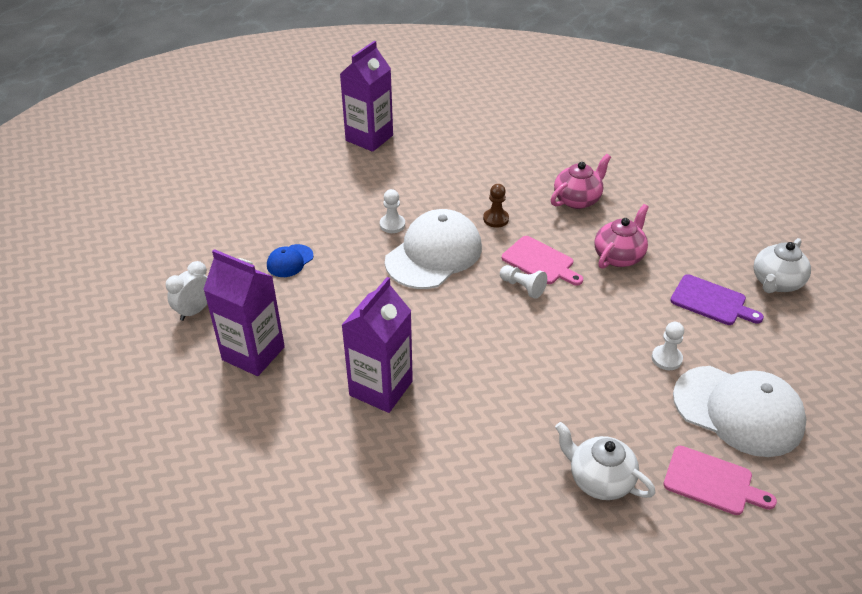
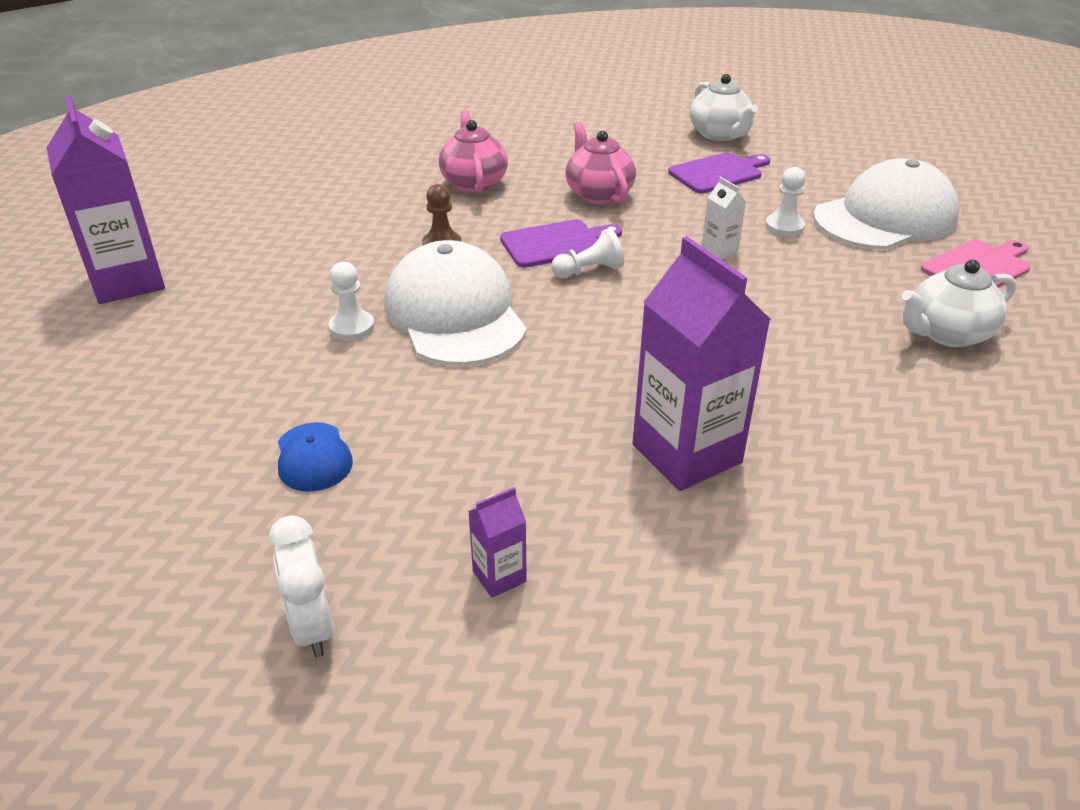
camera: 60 degrees left, 5 degrees down
(253, 353) = (499, 576): purple carton -> purple carton, size x0.44
(540, 262) = (556, 243): pink cutting board -> purple cutting board
(601, 336) = (719, 251): none -> white carton

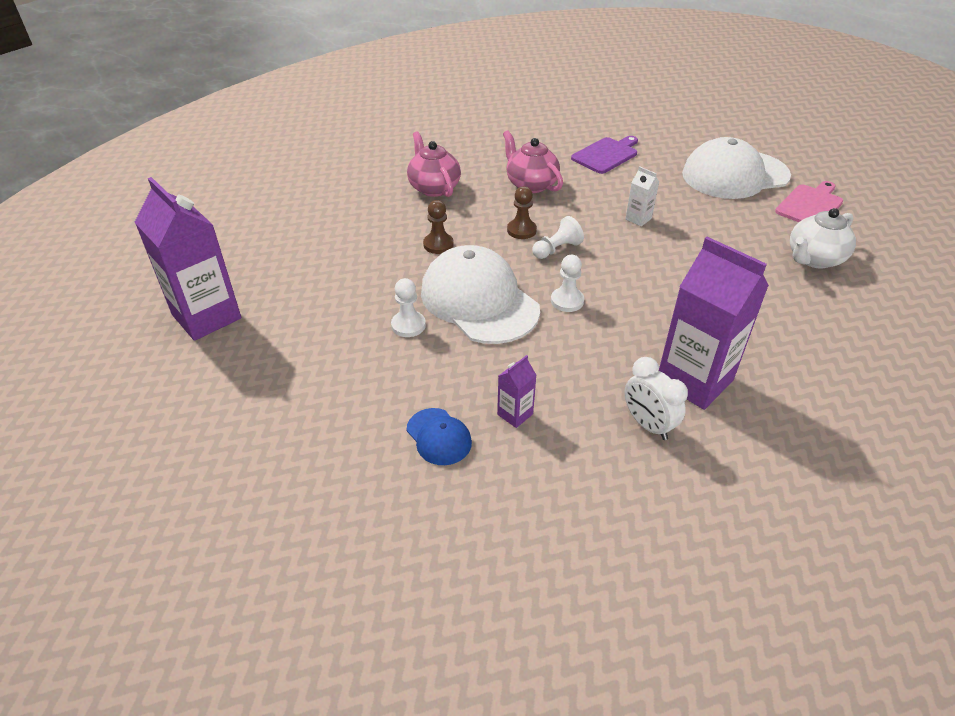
camera: 15 degrees left, 5 degrees up
(313, 627) = (512, 567): white clock -> white clock (648, 425)
(499, 576) = (619, 499): purple carton -> purple carton (515, 414)
(556, 243) = (521, 230): purple cutting board -> brown pawn
(719, 134) = (591, 122): white teapot -> none
(784, 227) = (672, 192): white pawn -> white pawn (567, 301)
(885, 217) = (734, 175): white cap -> white cap turned 150 degrees counterclockwise

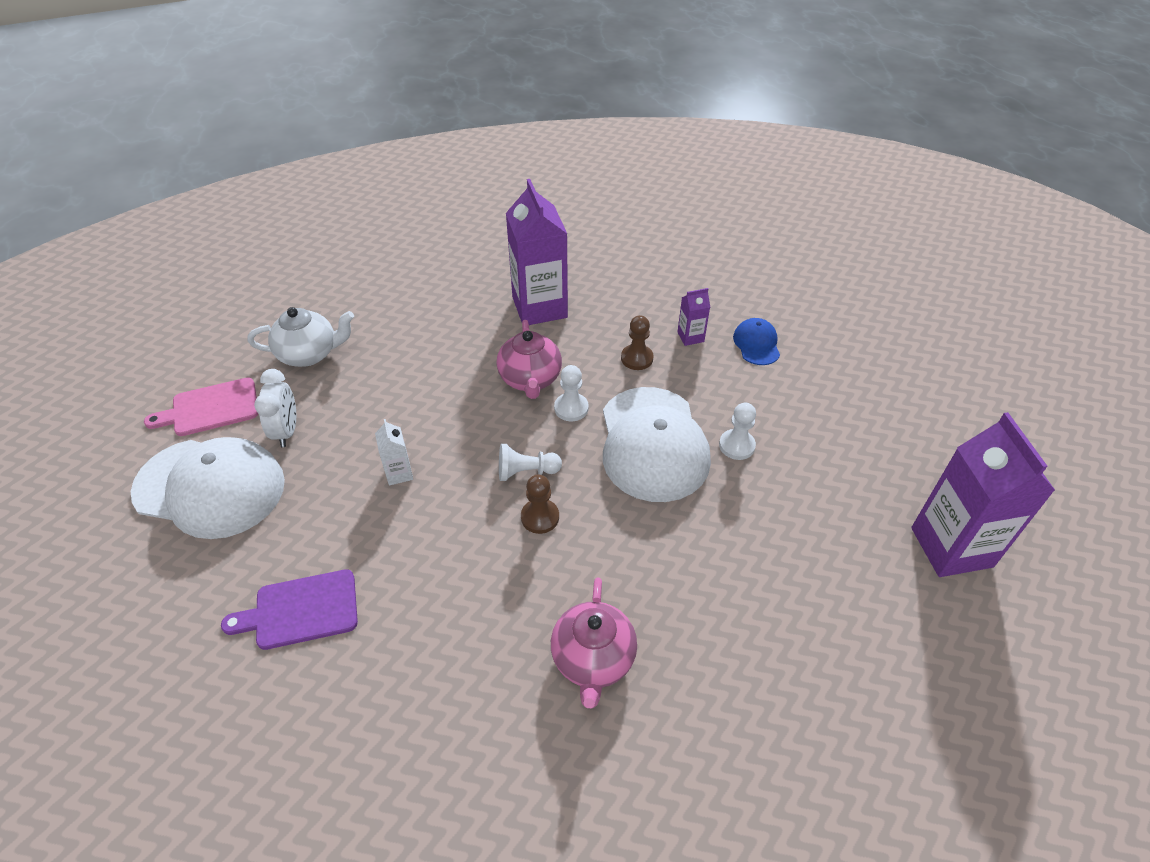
camera: 150 degrees left, 5 degrees up
(438, 244) = (650, 539): brown pawn -> brown pawn (637, 358)
(531, 184) = (459, 597): pink teapot -> pink teapot (530, 379)
(648, 425) = (602, 296): white clock -> white clock (286, 431)

